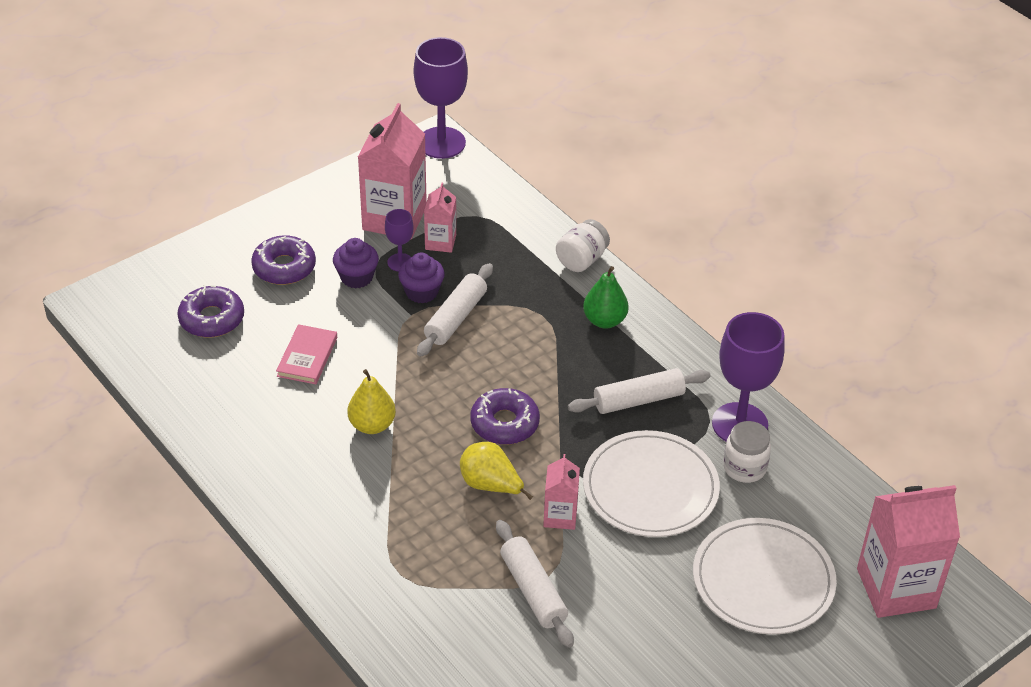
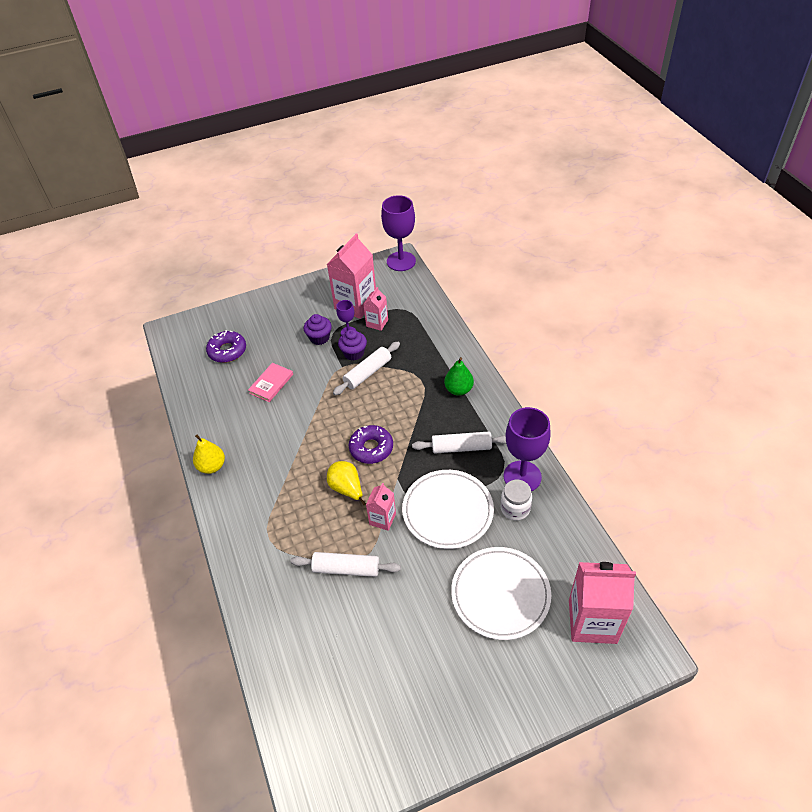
camera: 20 degrees right, 5 degrees up
(284, 267) = (280, 325): purple donut -> none
(372, 425) = (291, 434): yellow pear -> yellow pear (212, 466)
(533, 590) = (346, 568): white rolling pin -> white rolling pin turned 75 degrees counterclockwise
(581, 260) = (458, 347): white jar -> none

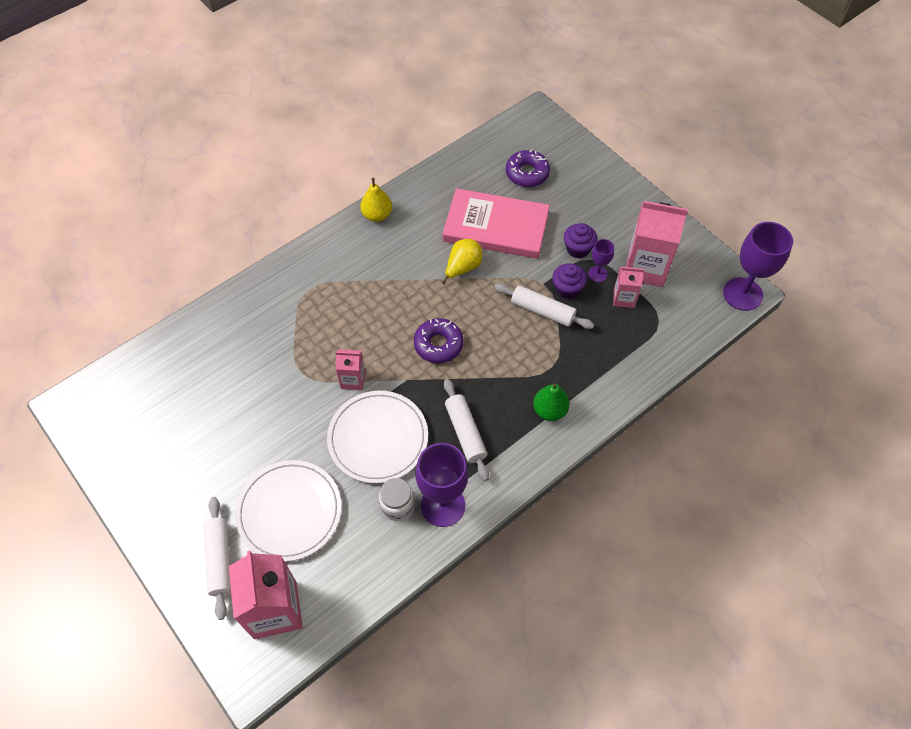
camera: 70 degrees right, 10 degrees up
(271, 383) = (496, 227): pink book -> pink book, size x2.09
(346, 568) = (290, 364): white rolling pin -> white rolling pin (220, 559)
(347, 489) = (381, 337): yellow pear -> yellow pear (463, 268)

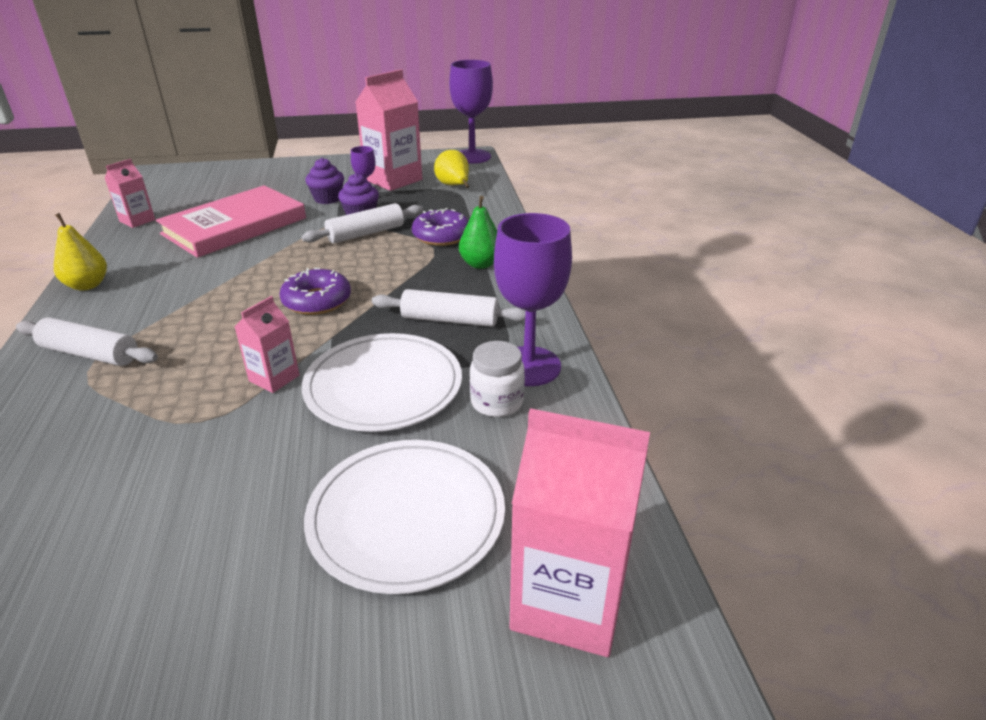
camera: 60 degrees left, 25 degrees down
(220, 559) = (413, 654): white rolling pin -> white rolling pin (90, 354)
(463, 268) = (249, 257): yellow pear -> yellow pear (454, 186)
(527, 173) = (207, 195): purple donut -> purple donut (441, 236)
(624, 298) = (409, 196): pink carton -> pink carton (137, 220)

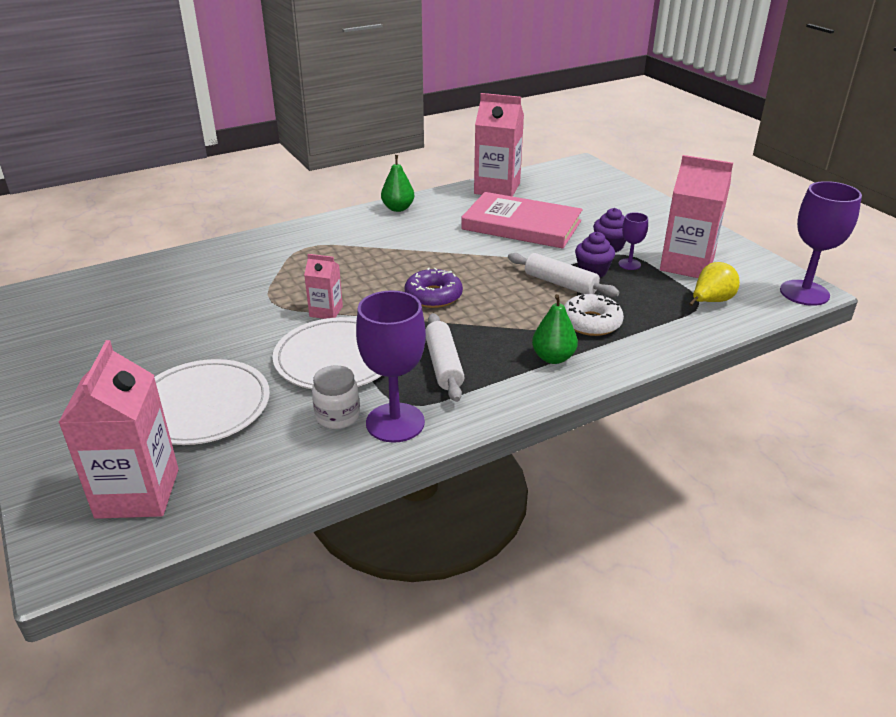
camera: 70 degrees right, 0 degrees up
(87, 285) = (398, 208): yellow pear -> green pear
(90, 354) = (323, 241): white rolling pin -> none
(137, 220) = (497, 188): pink carton -> pink carton, size x1.91
(441, 236) = (591, 322): purple donut -> white donut

